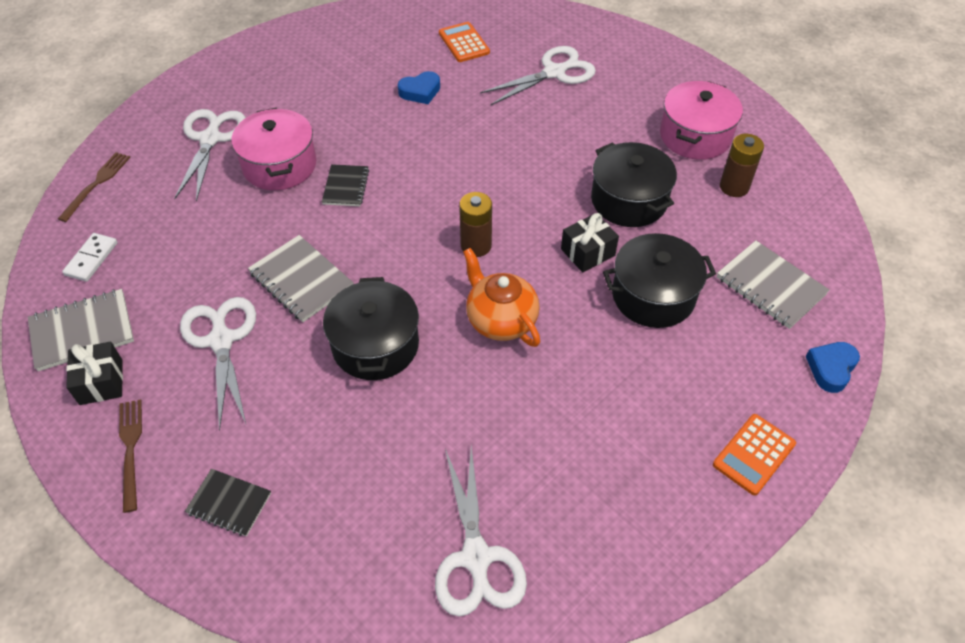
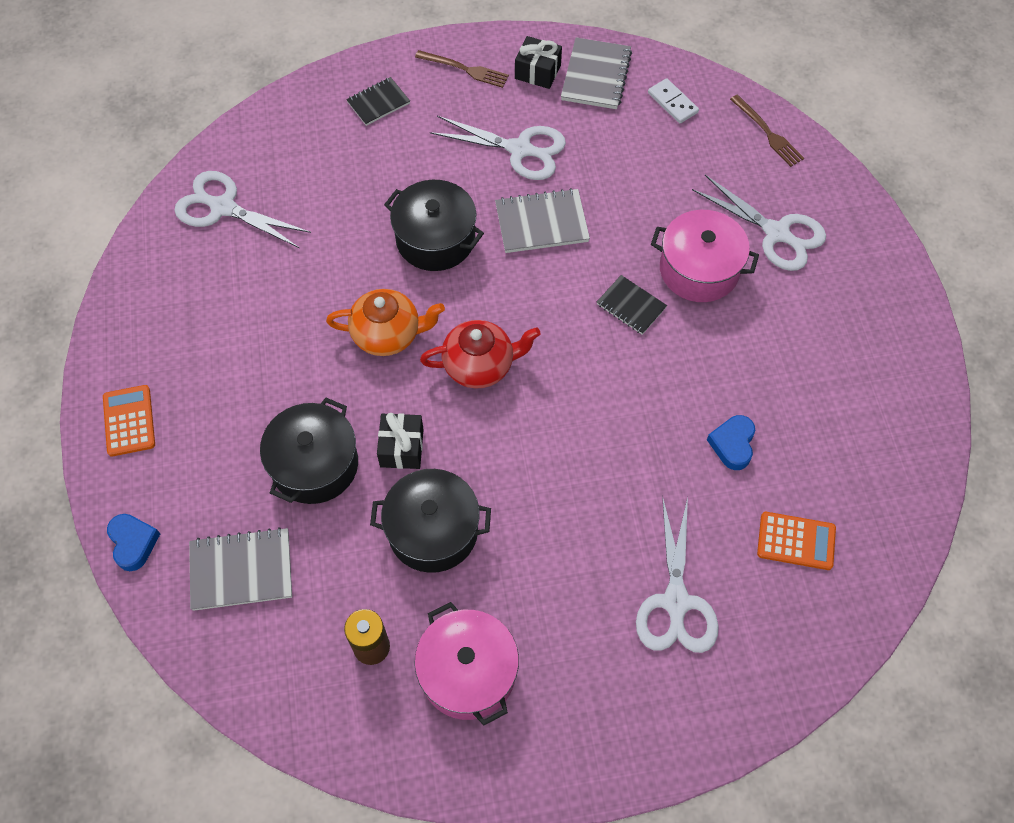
camera: 125 degrees right, 10 degrees up
(476, 245) = (480, 365): brown battery -> red teapot

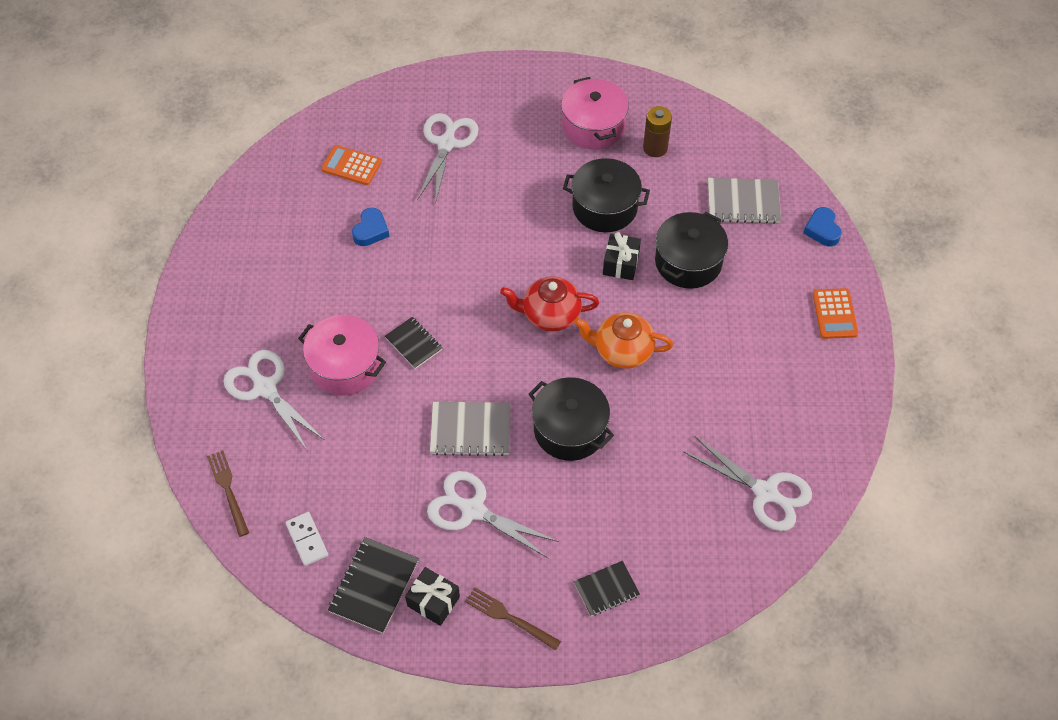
camera: 170 degrees left, 5 degrees down
(596, 76) = (374, 586): grey notebook -> black notebook

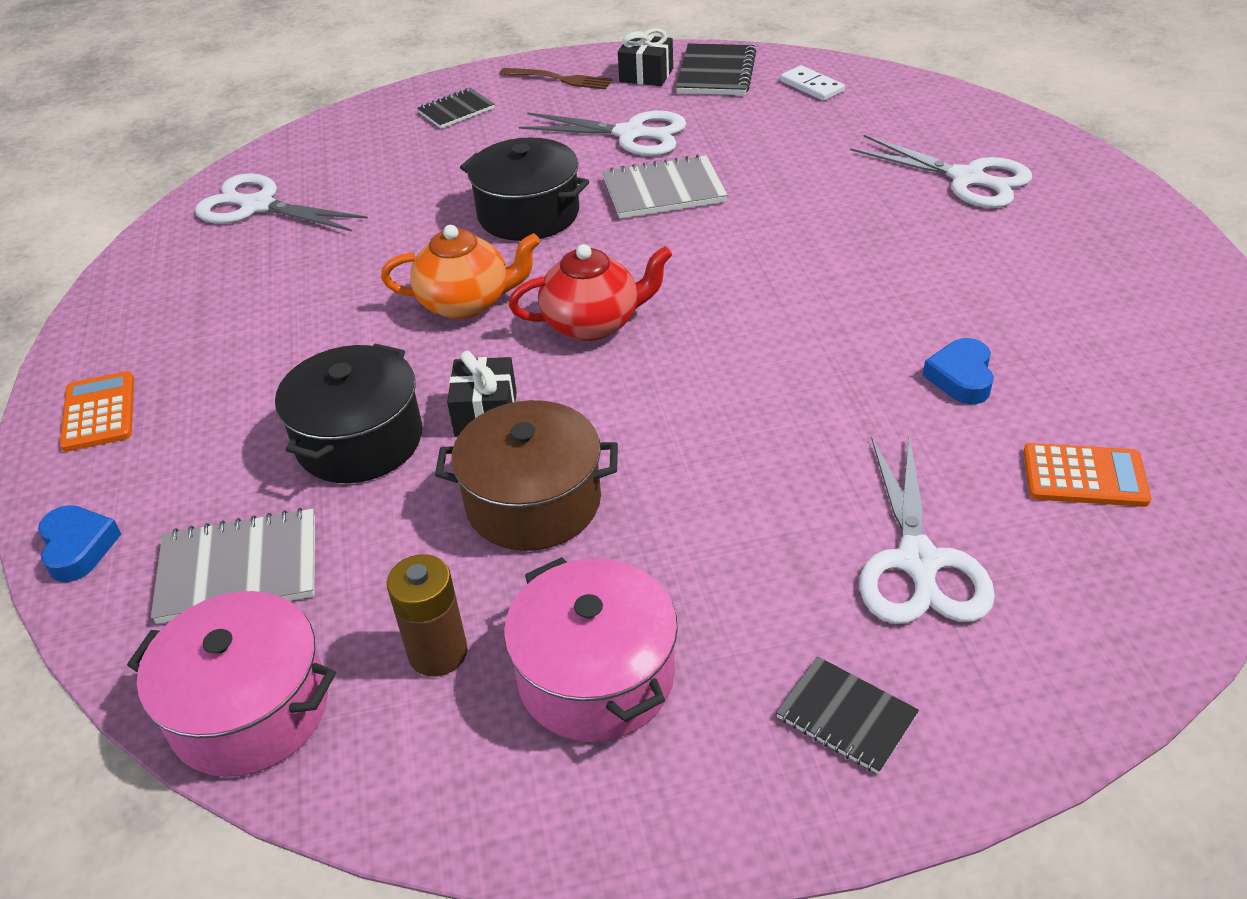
camera: 170 degrees right, 15 degrees down
(228, 490) = (933, 101): brown fork -> none
(345, 366) = (874, 216): pink pot -> pink pot (250, 709)
(414, 343) = (791, 254): black notebook -> black notebook (846, 717)
(604, 207) = (533, 502): black pot -> brown pot

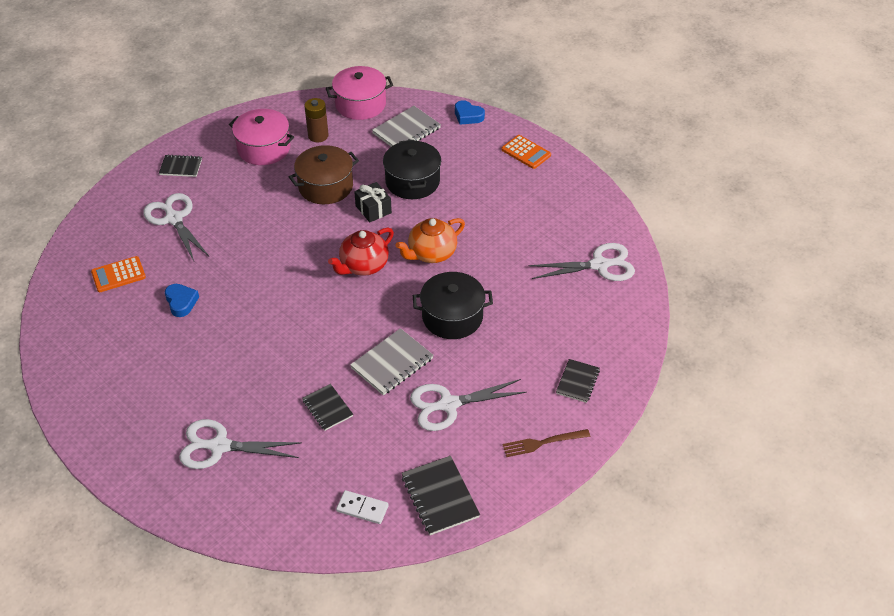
camera: 145 degrees right, 5 degrees up
(646, 75) = (487, 473): black gift -> none
(791, 173) = (327, 408): none -> black notebook

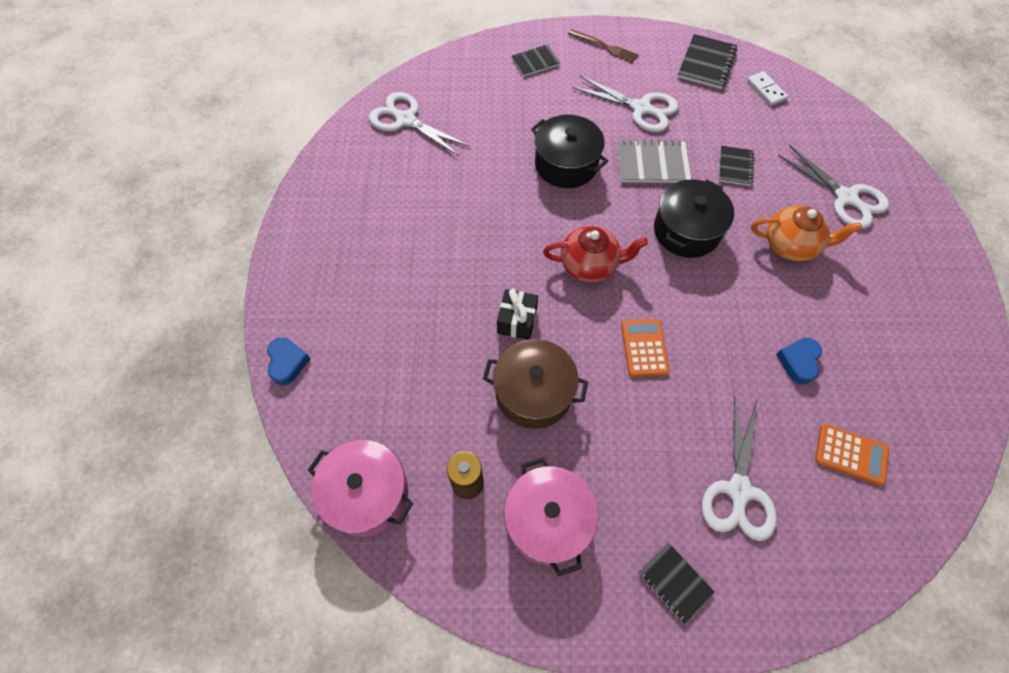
camera: 135 degrees left, 15 degrees up
(406, 131) = (370, 399): grey notebook -> none
(412, 181) = (444, 323): black pot -> black pot (686, 231)
(431, 254) = (518, 230): orange teapot -> orange teapot (791, 245)
(526, 152) = (304, 266): orange calculator -> orange calculator (644, 348)

